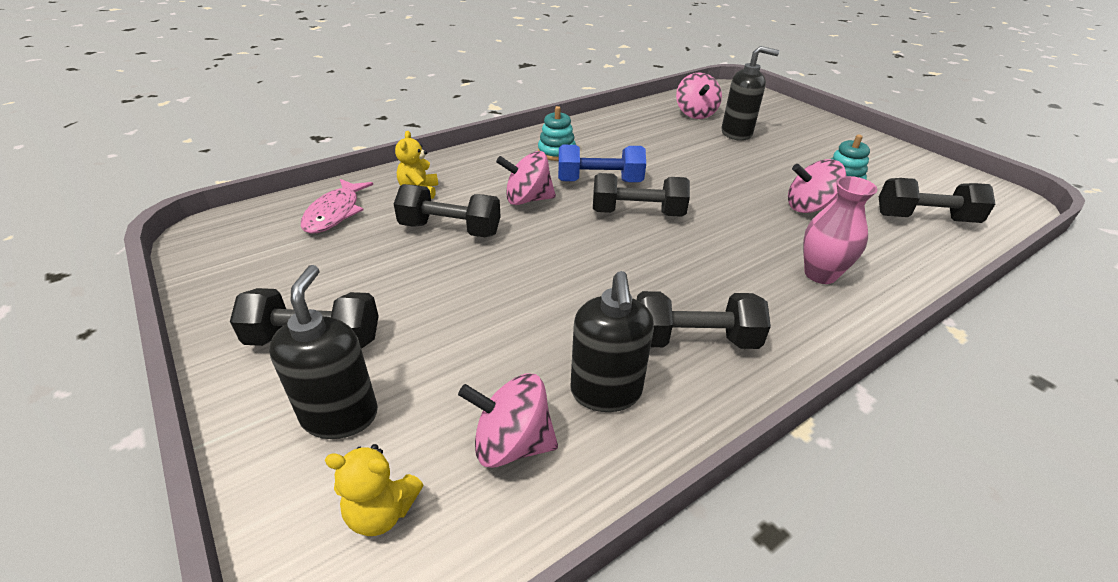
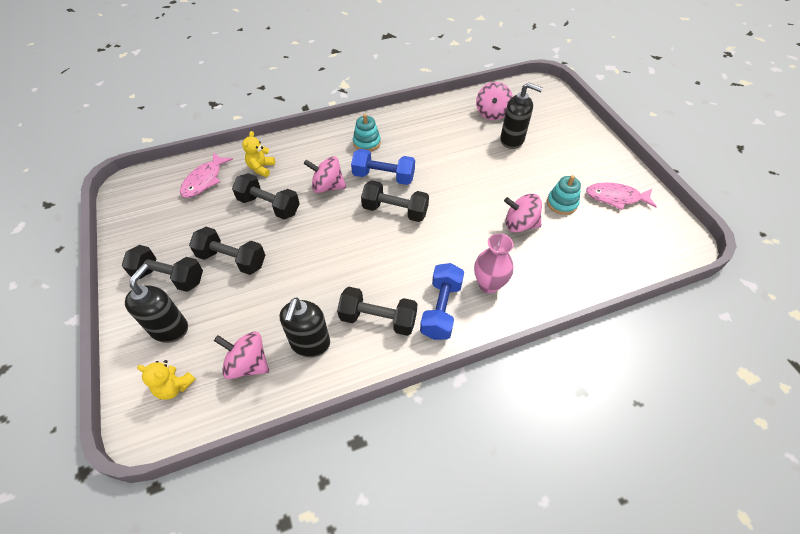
camera: 15 degrees right, 15 degrees up
(777, 312) = (441, 309): none -> blue dumbbell
(897, 170) = (616, 198): none -> pink fish
(925, 218) = (601, 249): black dumbbell -> black dumbbell (232, 259)

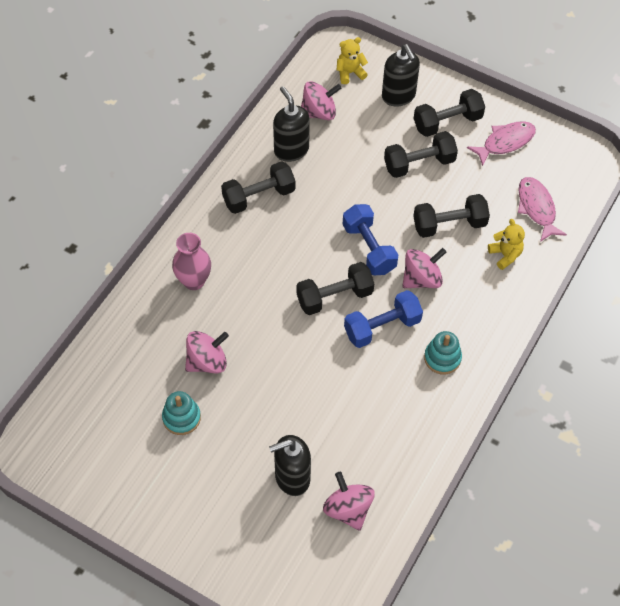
camera: 140 degrees right, 5 degrees up
(441, 309) = (217, 235): blue dumbbell -> blue dumbbell (369, 248)
(616, 198) = (129, 466): pink fish -> pink fish (505, 142)

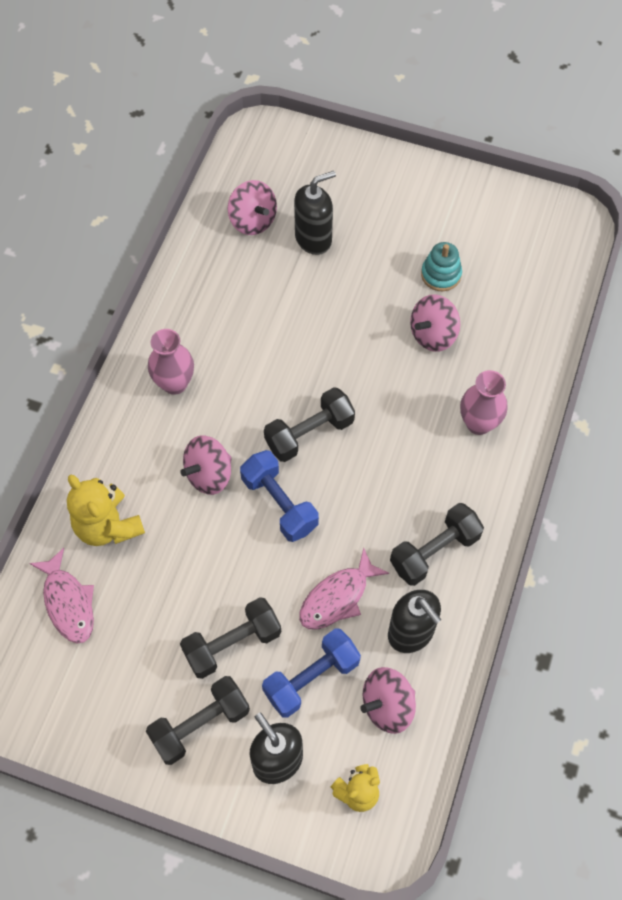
camera: 170 degrees right, 5 degrees up
(382, 327) = (247, 407): blue dumbbell -> blue dumbbell (311, 678)
(442, 358) = (174, 383): turquoise stacking toy -> pink vase
(449, 225) = (182, 556): black dumbbell -> none
(505, 142) = (114, 704): pink fish -> pink fish (337, 597)
(505, 255) = (108, 526): yellow teddy bear -> yellow teddy bear, size x1.61

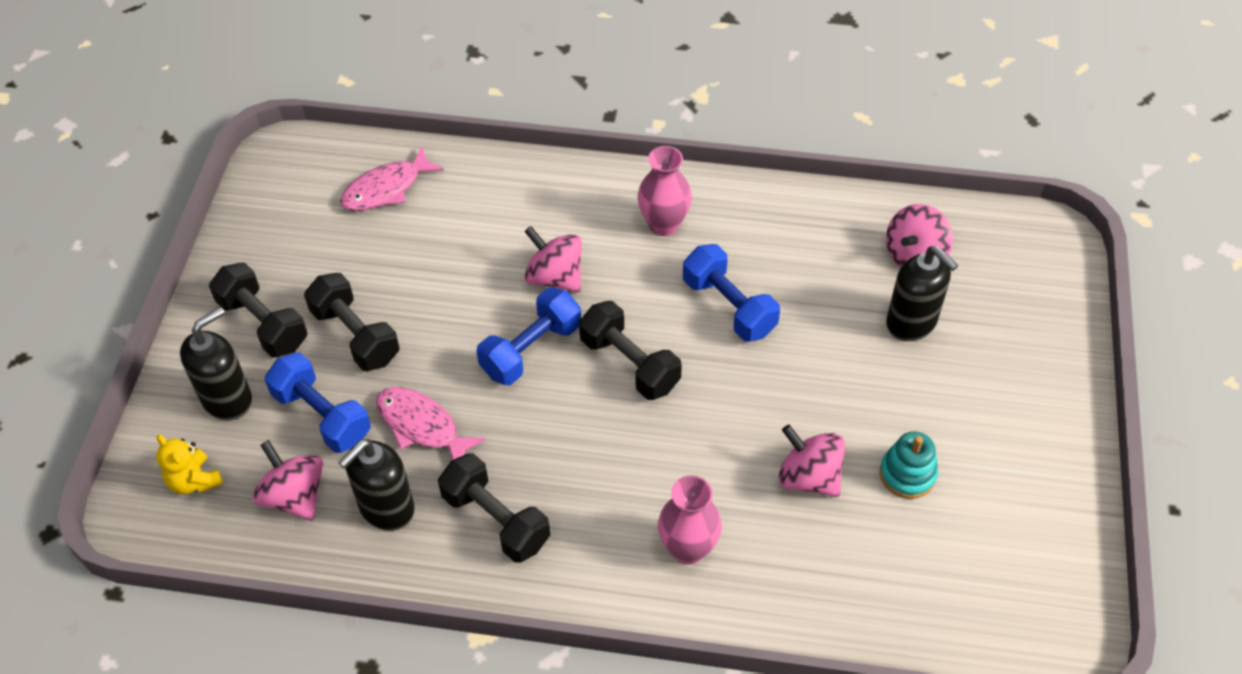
camera: 80 degrees right, 10 degrees down
(108, 526) = (477, 202): yellow teddy bear -> none
(270, 353) = (729, 306): none -> blue dumbbell

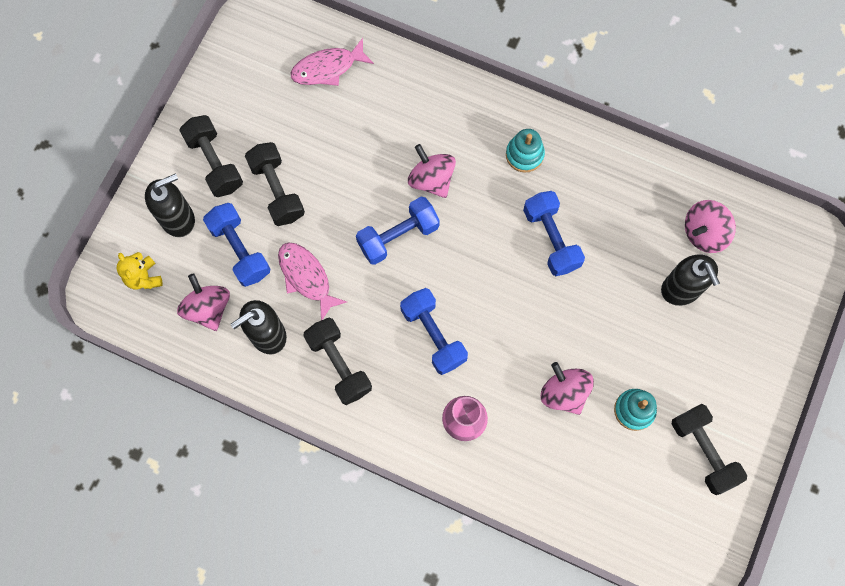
camera: 15 degrees right, 20 degrees up
(613, 452) = (433, 335): none -> blue dumbbell
(629, 364) = (465, 267): black dumbbell -> black dumbbell (703, 451)
(663, 224) = (524, 155): pink vase -> turquoise stacking toy

